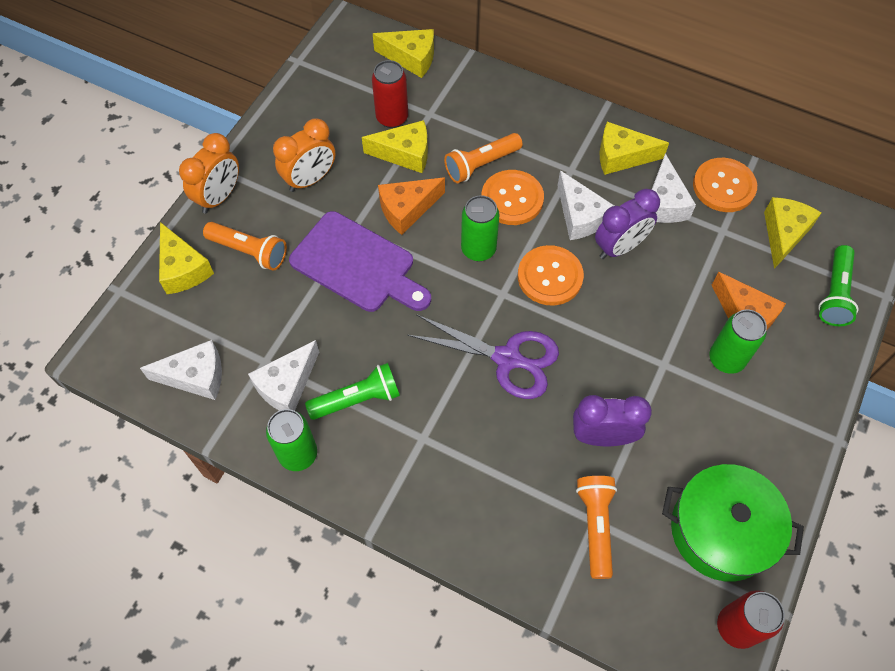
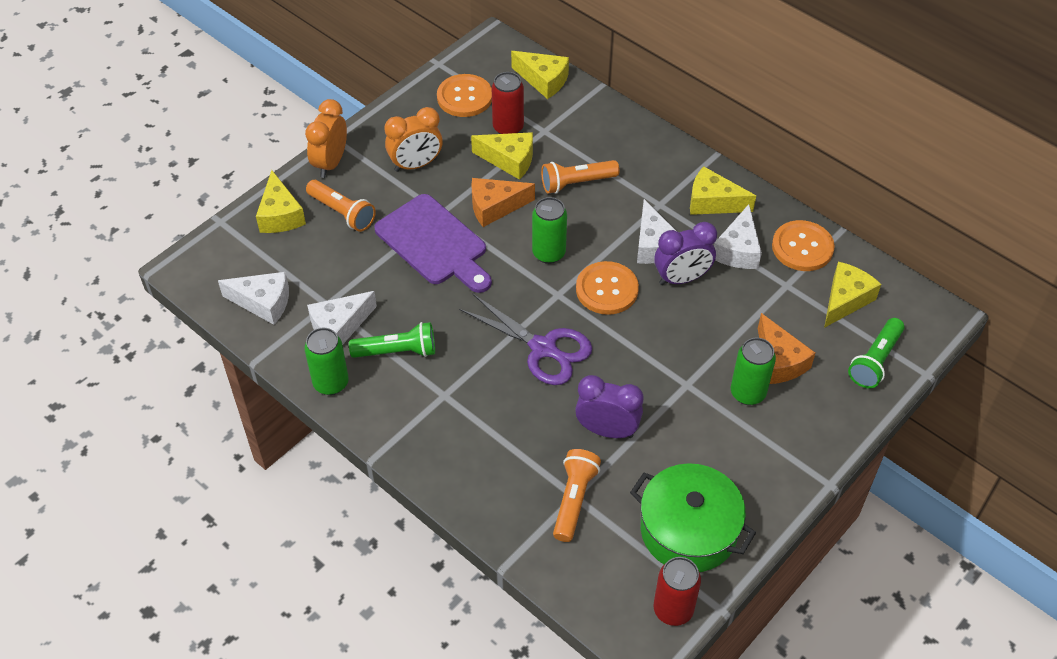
camera: 15 degrees right, 10 degrees down
(219, 197) = (330, 163): orange clock -> orange clock turned 150 degrees clockwise
(512, 199) = (595, 217): orange button -> orange button (464, 97)

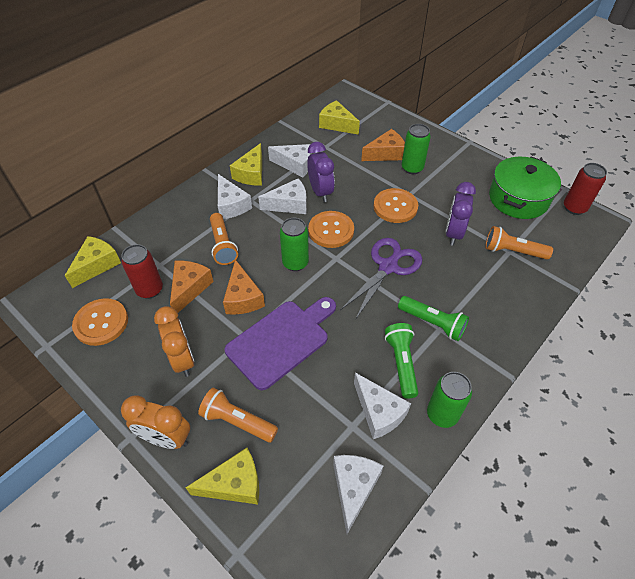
camera: 90 degrees left, 0 degrees up
(342, 213) = (237, 421): orange flashlight -> orange flashlight turned 105 degrees counterclockwise
(509, 160) = (189, 288): yellow cheese -> orange cheese
(648, 186) = (231, 205): none -> white cheese
(802, 247) = (294, 137): orange button -> orange button (395, 207)
(875, 361) = (381, 118): green flashlight -> green flashlight (432, 323)

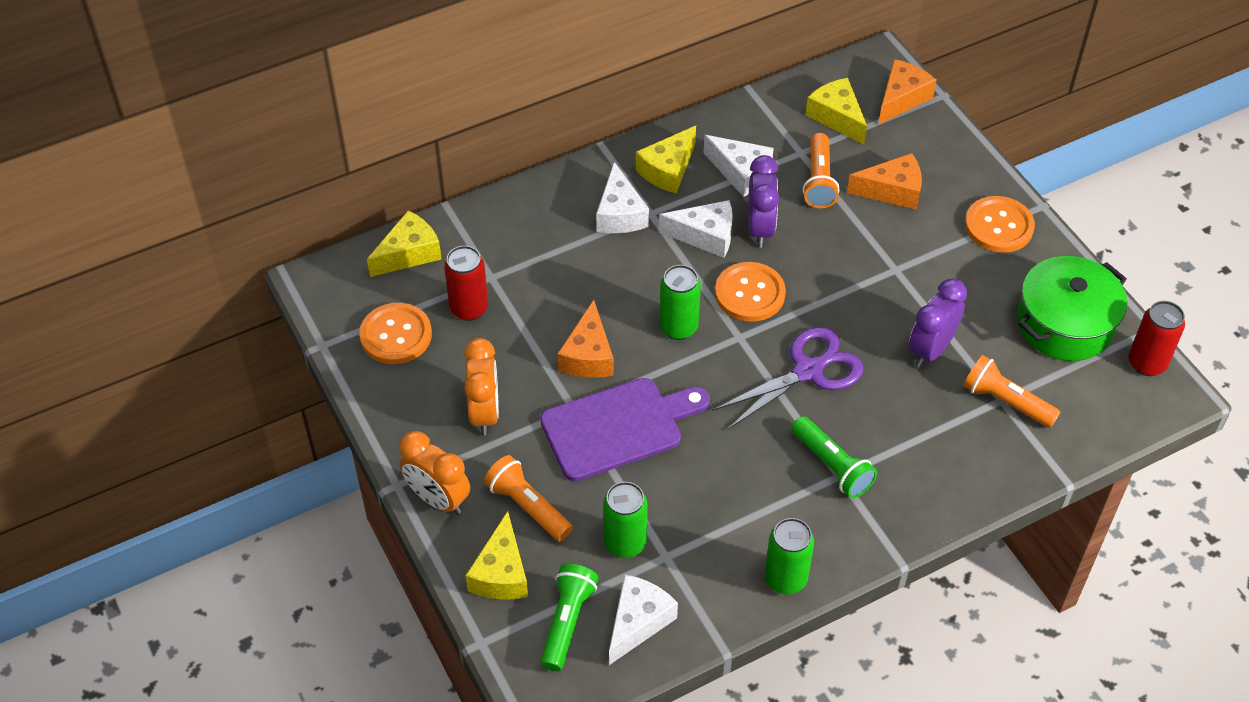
camera: 20 degrees right, 0 degrees up
(189, 288) = (522, 322): orange cheese -> orange cheese (901, 98)
(222, 245) = (586, 272): orange flashlight -> orange flashlight (819, 180)
(234, 484) = (501, 573): yellow cheese -> yellow cheese turned 90 degrees clockwise
(379, 412) = (706, 551): white cheese -> none
(395, 207) = (863, 283): orange button -> orange button (999, 226)
(401, 363) = (763, 503): green flashlight -> green flashlight (567, 622)
(412, 168) = (922, 227): green can -> green can (625, 543)

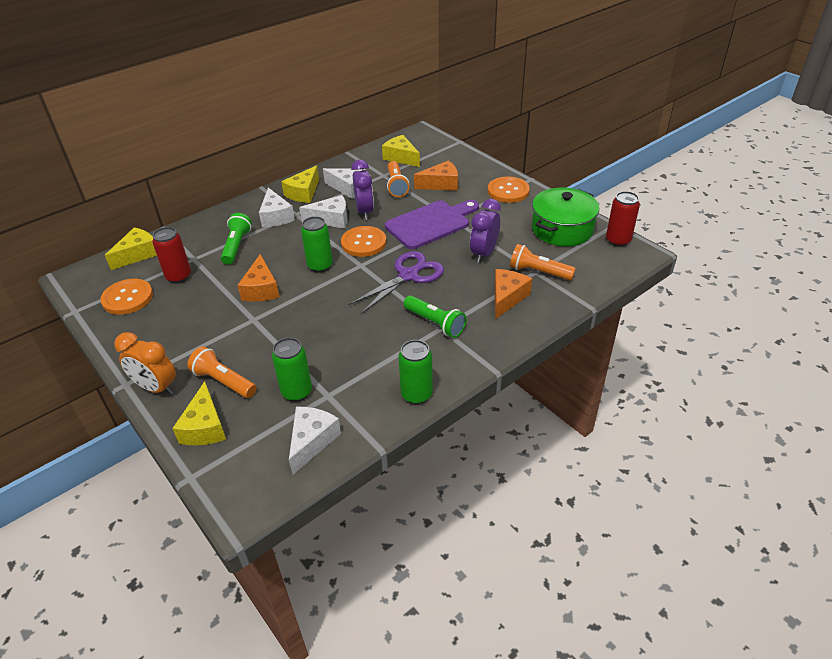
camera: 10 degrees left, 10 degrees down
(484, 413) = (190, 331): orange clock -> none
(567, 622) = (257, 451): green flashlight -> green flashlight (237, 246)
(618, 427) = (285, 325): purple cutting board -> purple cutting board (431, 223)
(901, 98) = (436, 145): orange cheese -> orange cheese (507, 298)

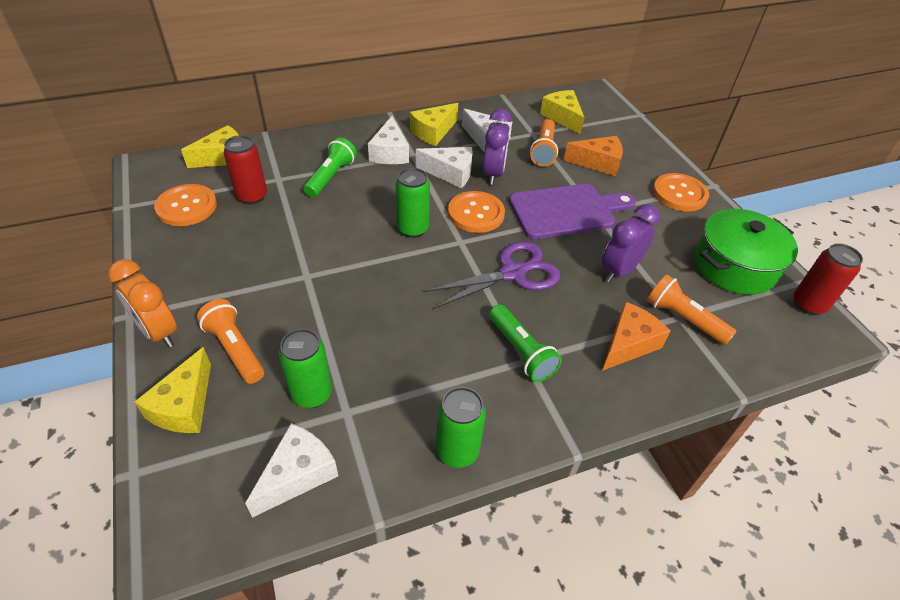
camera: 15 degrees right, 5 degrees up
(261, 289) = (333, 239): orange cheese -> none

